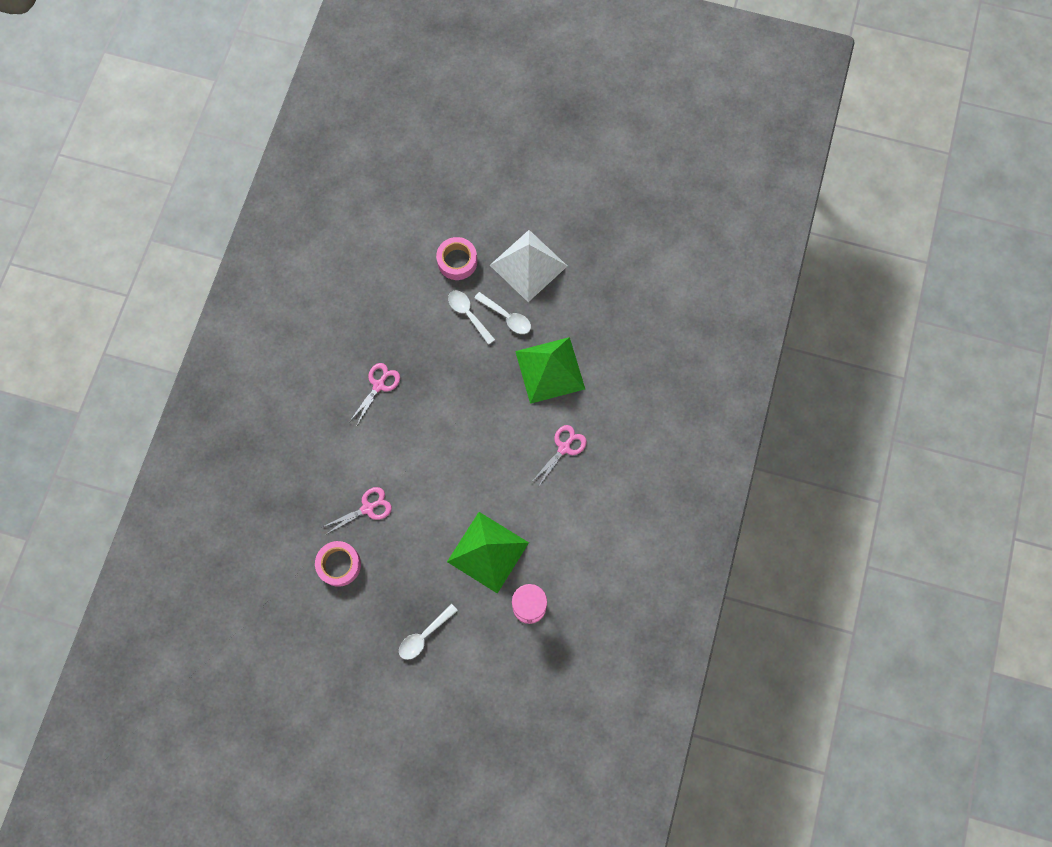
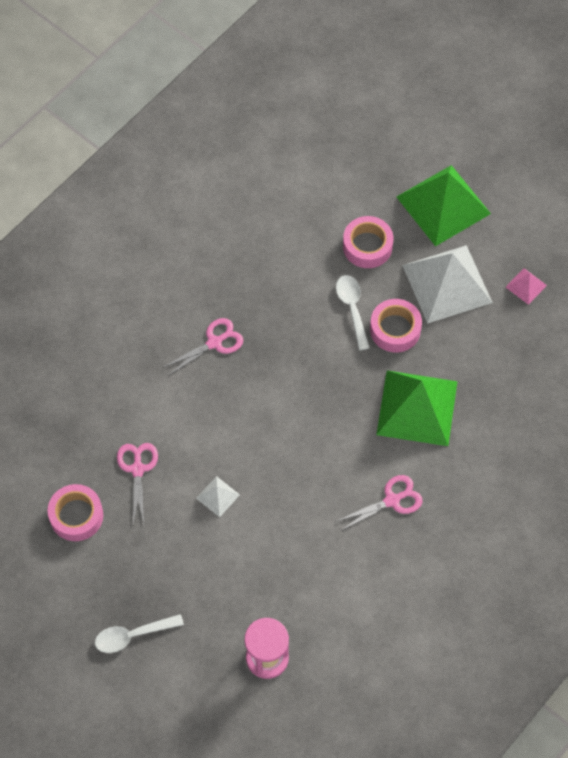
camera: 25 degrees right, 10 degrees down
(368, 508) = (137, 469): pink scissors -> pink scissors turned 90 degrees counterclockwise
(437, 502) = (218, 496): none -> white pyramid
(487, 552) = (249, 576): green pyramid -> green pyramid (443, 205)
(507, 317) = (395, 329): white spoon -> pink tape
(586, 243) = (526, 286): none -> pink pyramid

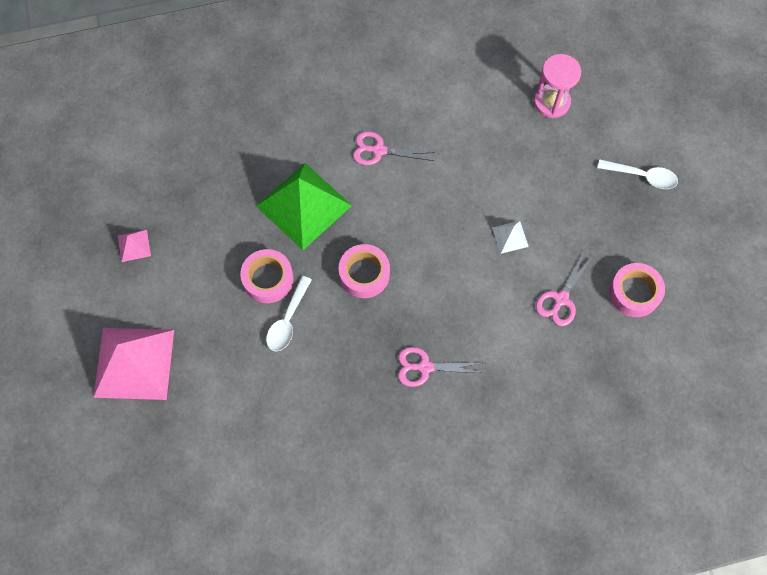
camera: 145 degrees left, 5 degrees up
(367, 246) = (229, 368): pink tape -> pink tape (364, 274)
(443, 205) = (134, 363): green pyramid -> pink pyramid
(447, 283) = (194, 290): white pyramid -> none

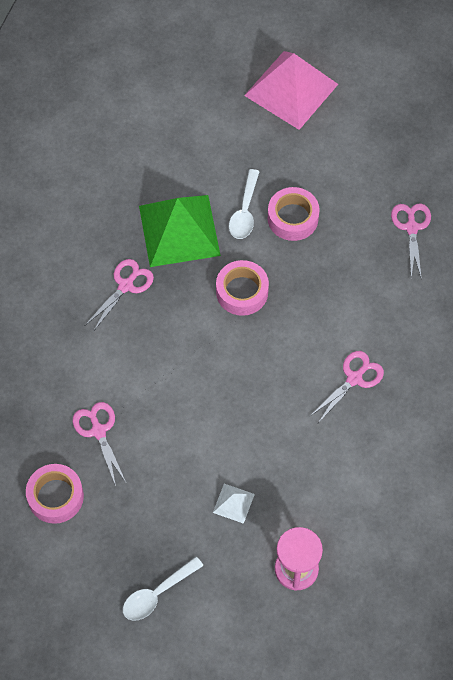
camera: 125 degrees right, 5 degrees down
(134, 245) = (397, 140): pink pyramid -> none
(215, 186) = (411, 227): none -> pink scissors
(287, 320) = (244, 211): white spoon -> white spoon turned 135 degrees counterclockwise
(304, 205) = (342, 284): green pyramid -> green pyramid (179, 230)
(510, 237) = (187, 430): white pyramid -> white pyramid (233, 503)

